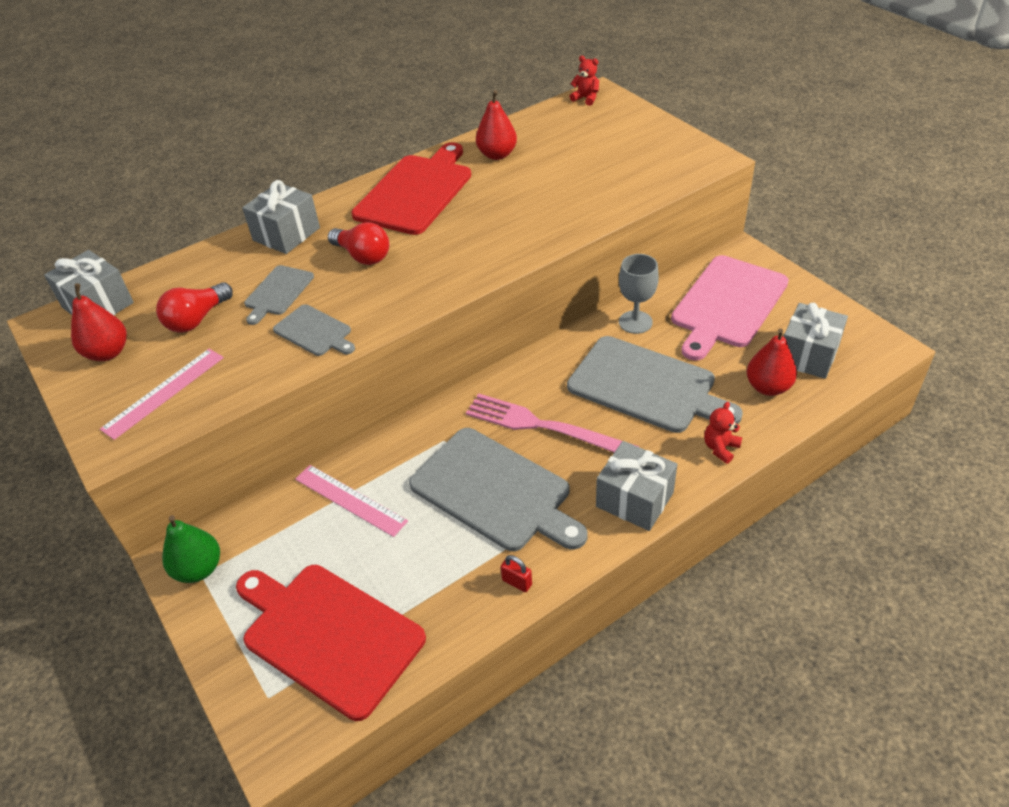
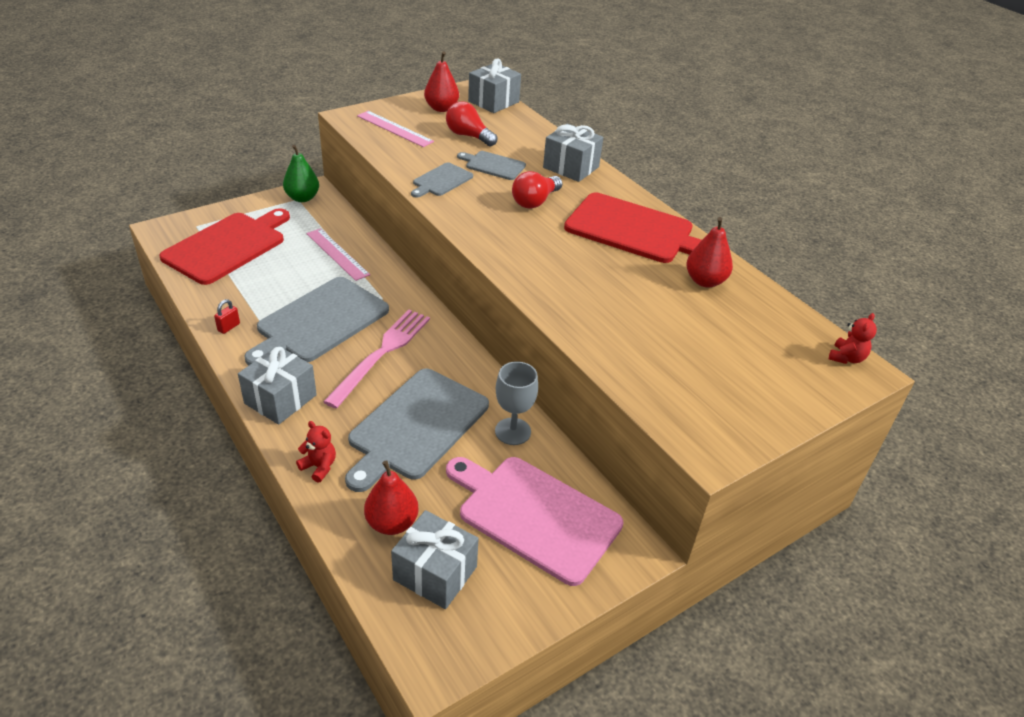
camera: 85 degrees right, 5 degrees down
(350, 500) = (337, 254): pink ruler -> pink ruler turned 75 degrees counterclockwise

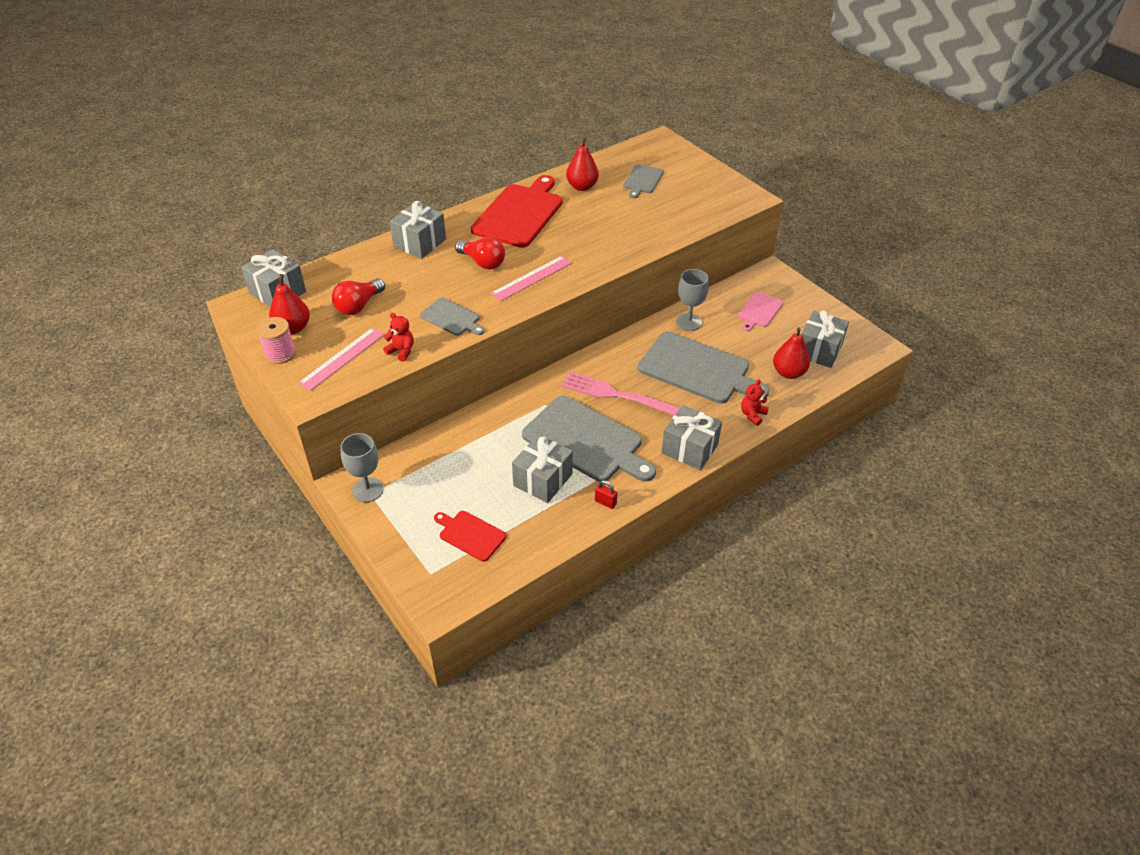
camera: 90 degrees left, 5 degrees up
(228, 246) = (470, 534): red cutting board -> red cutting board, size x0.50
(276, 290) = (543, 480): none -> grey gift
(302, 198) = (368, 490): green pear -> grey goblet
(337, 254) = (477, 444): pink ruler -> pink ruler (532, 278)
(408, 104) = (280, 354): none -> pink spool
(493, 165) = (419, 288): grey cutting board -> grey cutting board (642, 180)
(534, 515) = (759, 311): pink cutting board -> pink cutting board, size x0.50
(846, 358) = (651, 143): red teddy bear -> red teddy bear (401, 351)

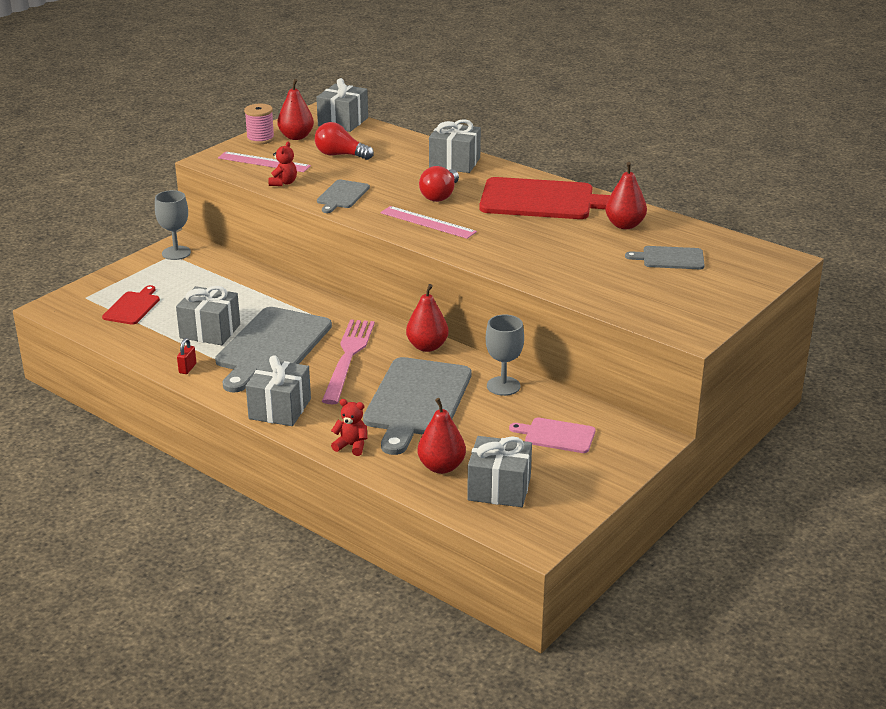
camera: 75 degrees right, 15 degrees down
(619, 349) = (427, 346): none -> red pear

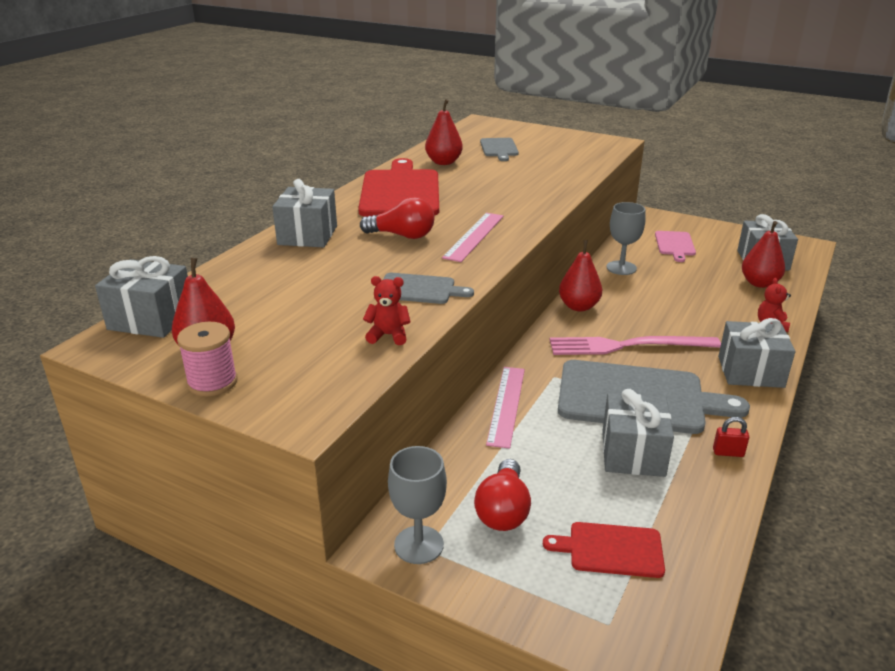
camera: 100 degrees left, 0 degrees up
(264, 162) = (312, 363): pink ruler -> pink ruler (506, 405)
(340, 155) = (284, 306): red light bulb -> red light bulb (503, 511)
(416, 401) = (675, 302): grey cutting board -> none

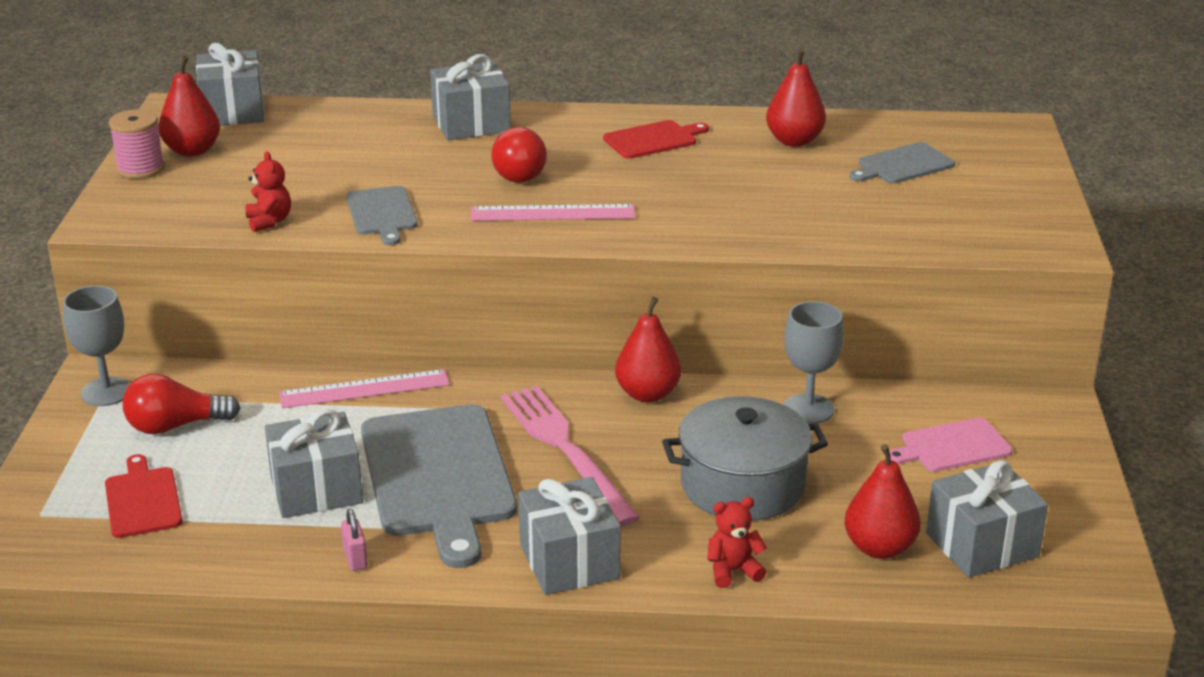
camera: 65 degrees right, 0 degrees up
(400, 192) = (653, 140): red cutting board -> red cutting board, size x0.50
(689, 303) = (742, 485): none -> grey pot
(728, 453) = (355, 559): red padlock -> pink padlock

